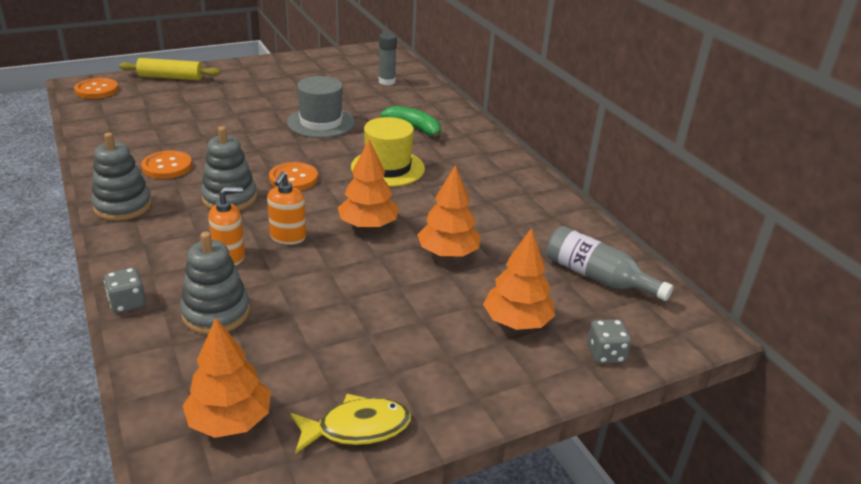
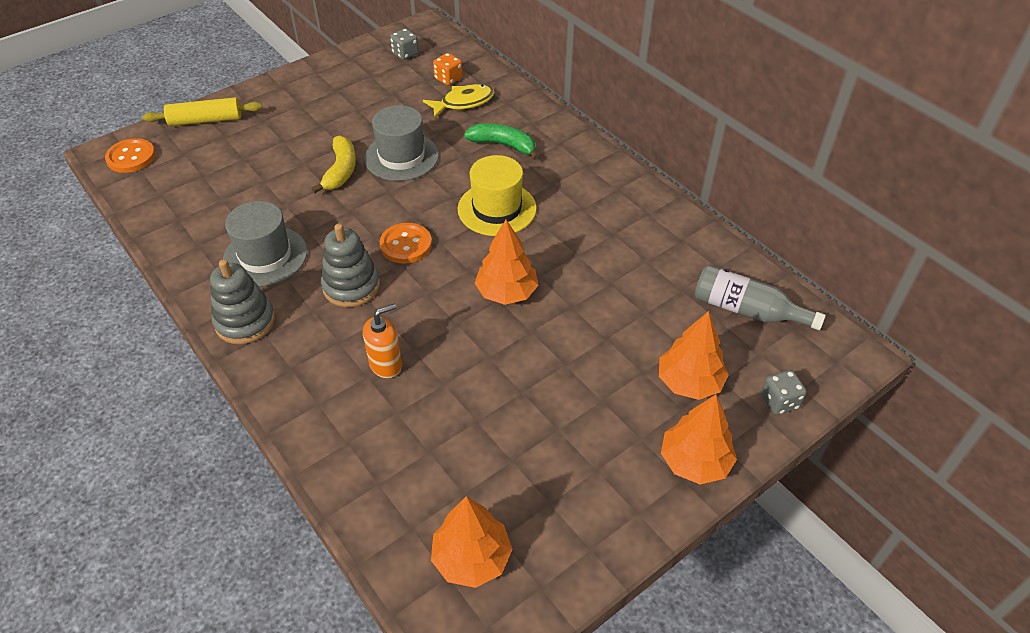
camera: 10 degrees left, 15 degrees up
(128, 303) = (312, 446): grey dice -> grey dice (405, 54)
(167, 166) = (265, 256): orange button -> grey hat
(216, 313) = (404, 438): grey stacking toy -> none
(264, 123) = (341, 171): none -> yellow banana
(288, 237) = (433, 326): orange soap dispenser -> none
(357, 428) = (588, 538): yellow fish -> yellow fish (463, 102)
(387, 82) = (448, 79): grey glue stick -> orange dice
(448, 253) = (597, 312): orange tree -> orange tree (695, 462)

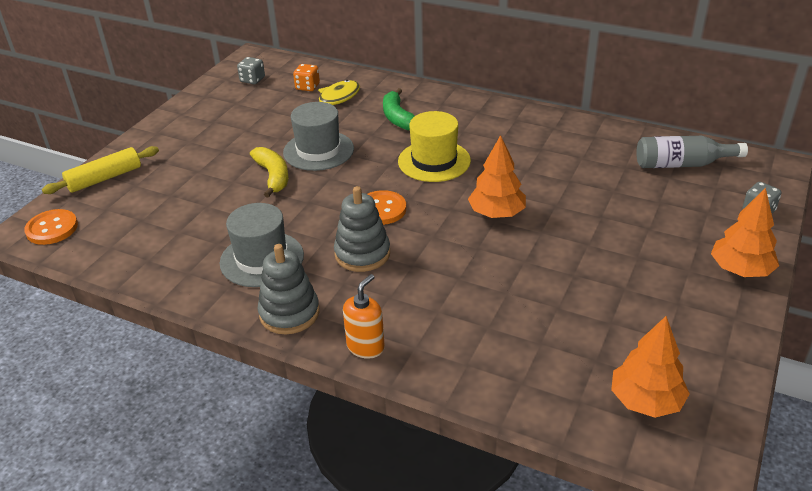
camera: 25 degrees left, 10 degrees down
(386, 364) = (446, 297): orange soap dispenser -> orange soap dispenser (365, 346)
(503, 145) = (398, 118): green banana -> green banana turned 105 degrees counterclockwise
(689, 382) = (687, 222): orange tree -> none

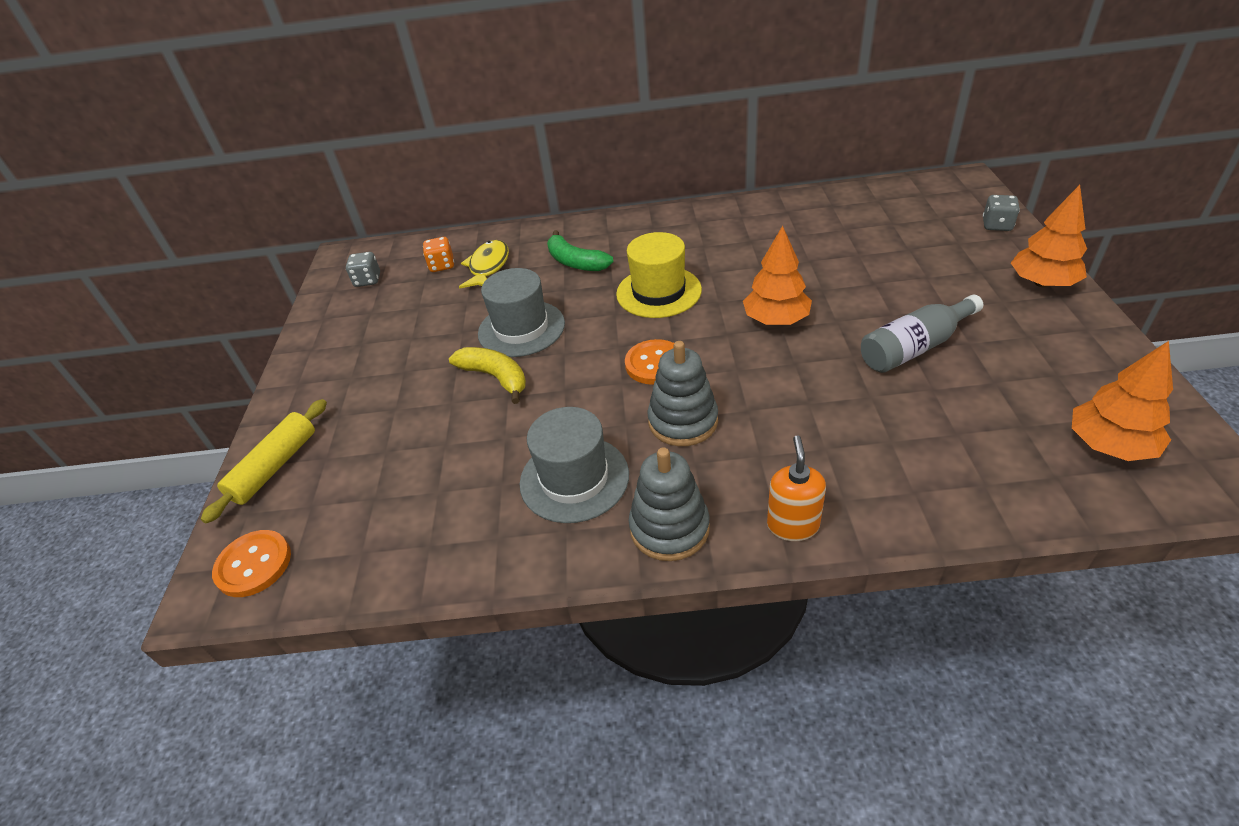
camera: 25 degrees left, 5 degrees up
(682, 164) = (890, 208): grey bottle -> grey bottle (914, 347)

